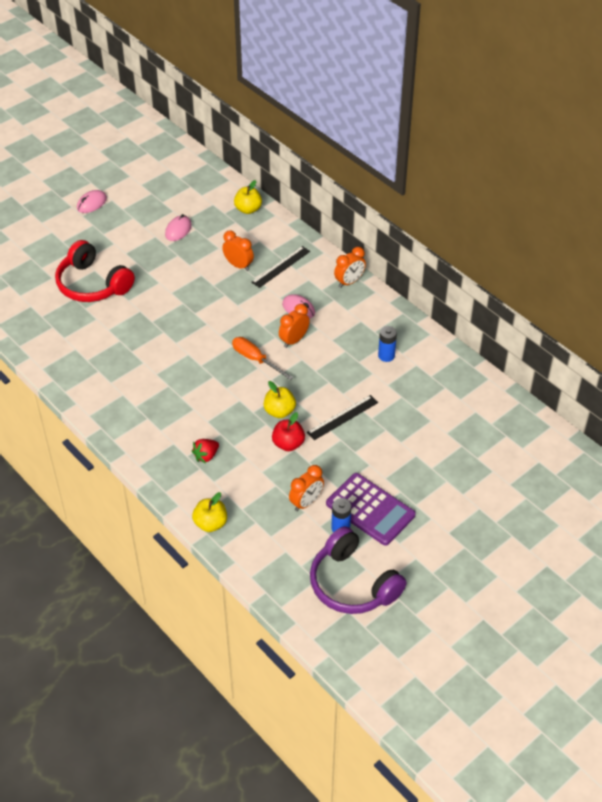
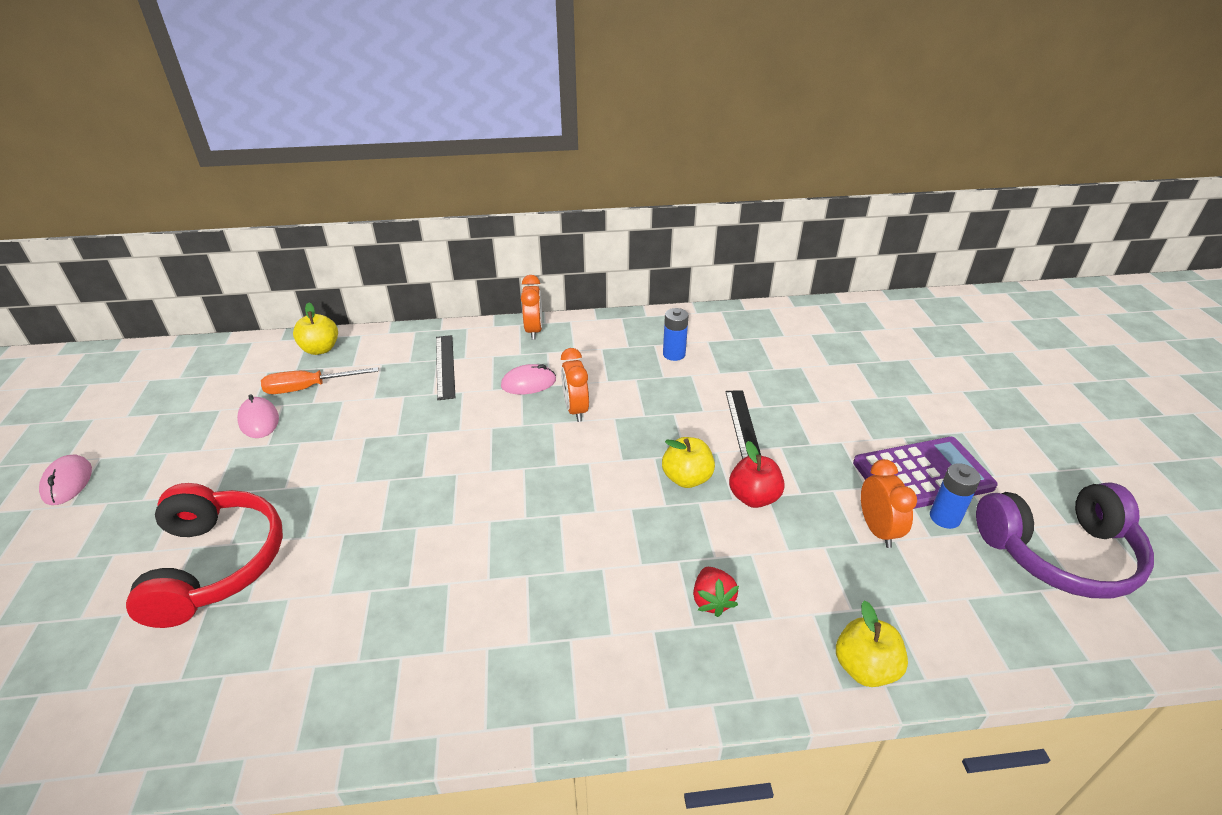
camera: 55 degrees left, 10 degrees down
(93, 284) = (215, 564): red headphones -> red headphones turned 90 degrees counterclockwise
(238, 265) = (396, 397): orange clock -> none
(255, 359) = (572, 457): orange screwdriver -> orange screwdriver (309, 388)

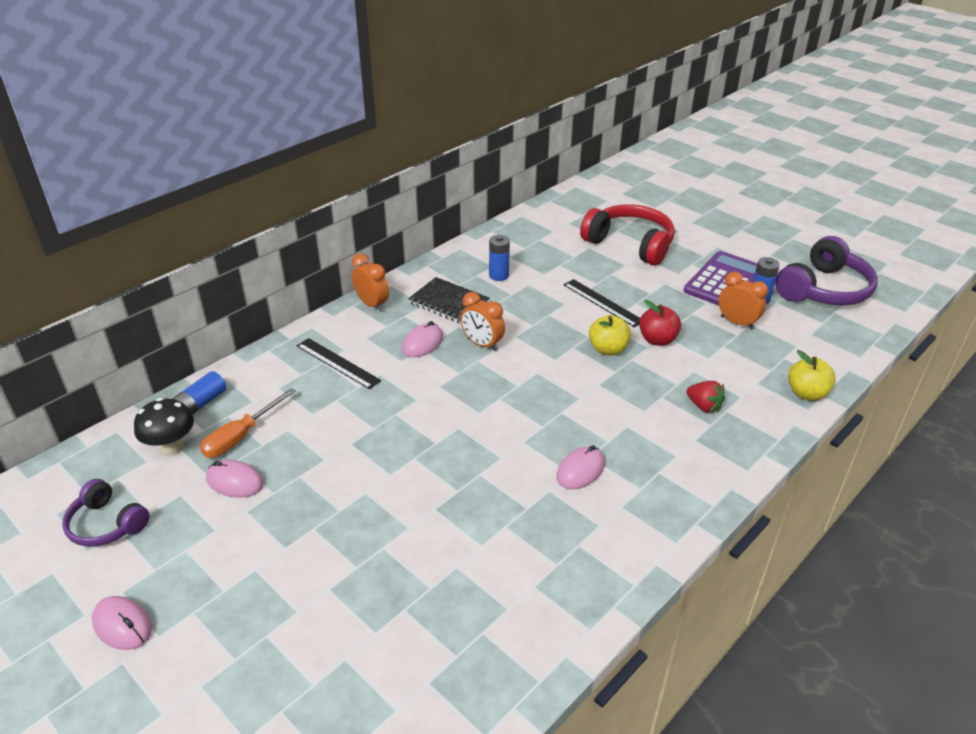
camera: 40 degrees left, 0 degrees up
(159, 404) = (107, 524): none -> purple headphones
(215, 564) = (367, 585): red headphones -> red headphones (630, 244)
(261, 372) = (171, 448): none -> black mushroom
(320, 349) = (200, 404): yellow apple -> blue battery
(500, 583) = (580, 470): none -> pink mouse
(597, 358) = (449, 302): none -> black notebook

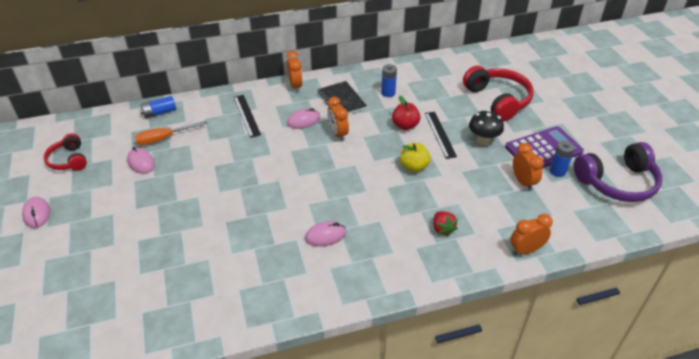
camera: 30 degrees right, 5 degrees up
(107, 524) = (69, 160): purple headphones -> red headphones
(171, 448) = (127, 132): black mushroom -> black mushroom (483, 141)
(657, 340) = (453, 173): red apple -> red apple (405, 125)
(806, 393) = (526, 250): yellow apple -> orange clock

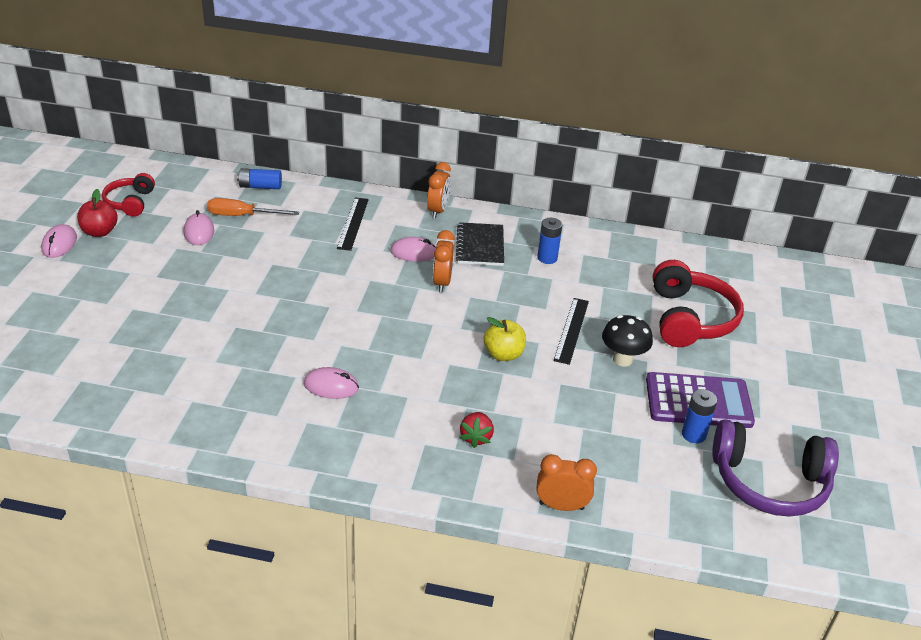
camera: 25 degrees right, 5 degrees down
(405, 125) = (535, 303): red apple -> red apple (100, 232)
(523, 182) = (632, 428): orange clock -> none

